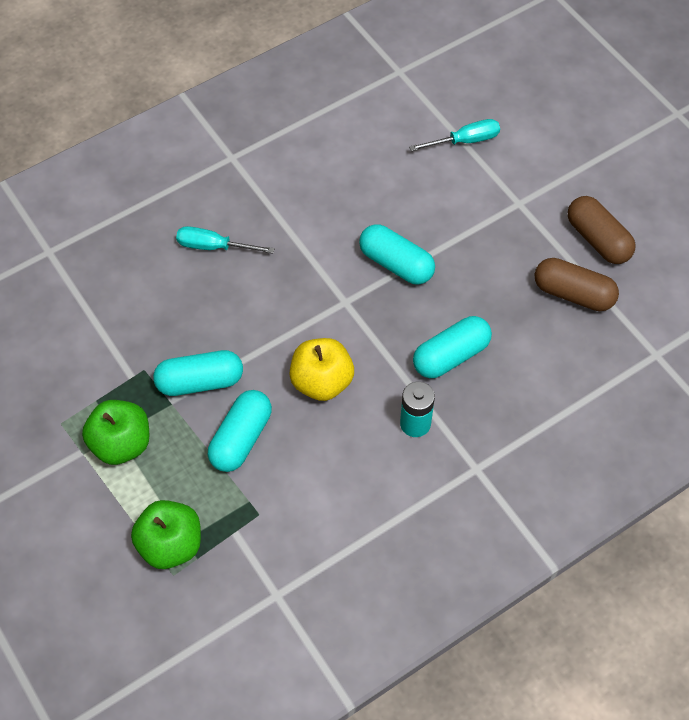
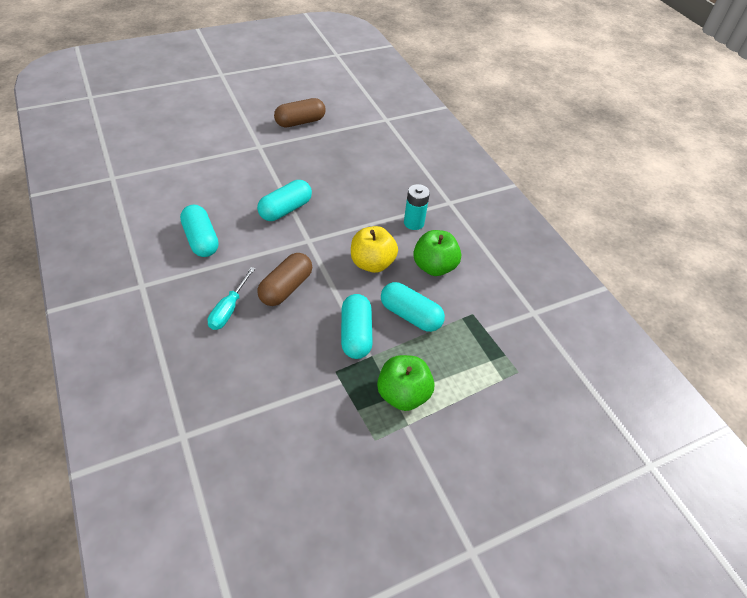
camera: 85 degrees left, 10 degrees down
(171, 545) = (494, 370): green apple -> green apple (434, 267)
(451, 356) = (366, 198): turquoise capsule -> turquoise capsule (201, 240)
(465, 141) = (195, 159): turquoise screwdriver -> none
(573, 294) = (336, 139): brown capsule -> brown capsule (286, 288)

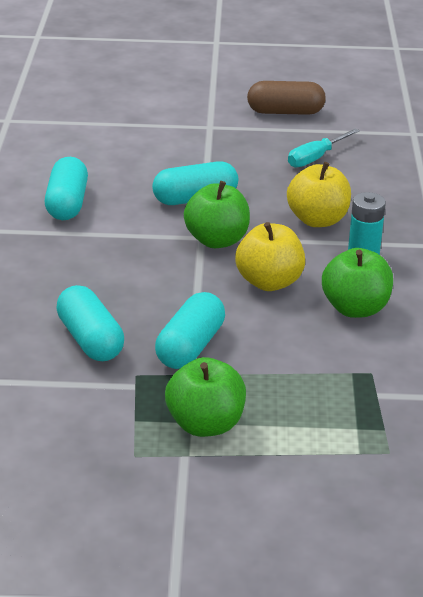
camera: 30 degrees right, 15 degrees down
(229, 309) = (51, 278): turquoise screwdriver -> turquoise screwdriver (315, 158)
(286, 288) = (136, 277): brown capsule -> none
(320, 240) = (217, 240): none -> green apple
(371, 204) = (317, 220): none -> yellow apple
(410, 315) = (279, 349): turquoise capsule -> turquoise capsule (90, 339)

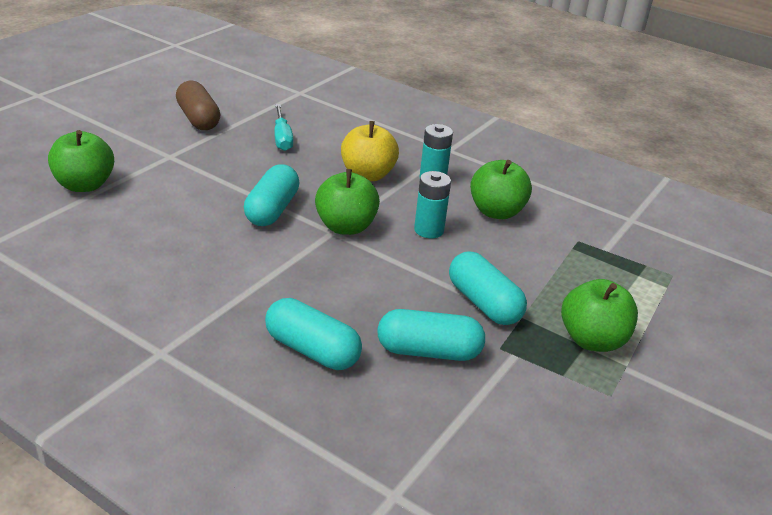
camera: 60 degrees left, 0 degrees up
(67, 203) = (193, 274): turquoise capsule -> turquoise capsule (312, 350)
(122, 116) = (85, 185): none -> green apple
(269, 282) = (429, 230): yellow apple -> turquoise battery
(285, 112) = (198, 119): brown capsule -> brown capsule turned 60 degrees counterclockwise

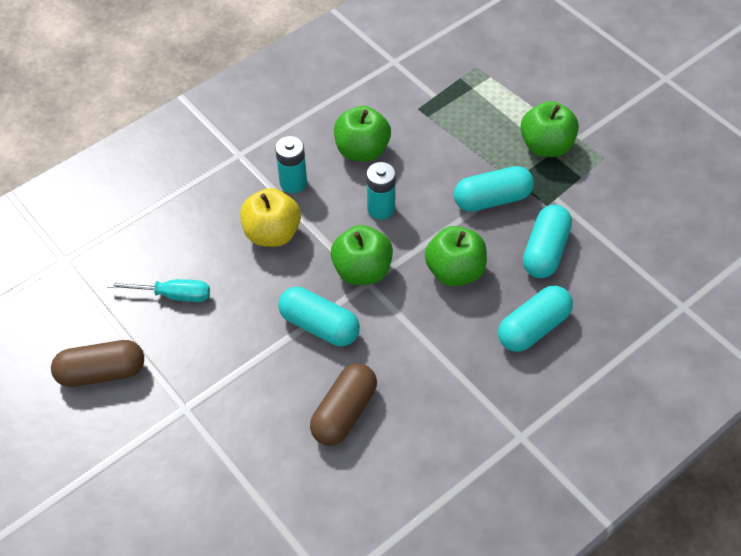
camera: 70 degrees left, 20 degrees up
(85, 185) = (229, 496): green apple -> green apple (455, 271)
(176, 233) = (344, 413): none -> brown capsule

